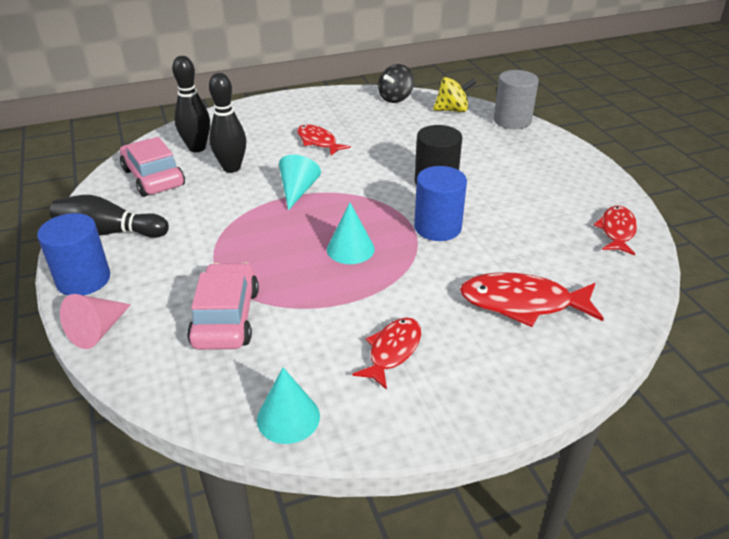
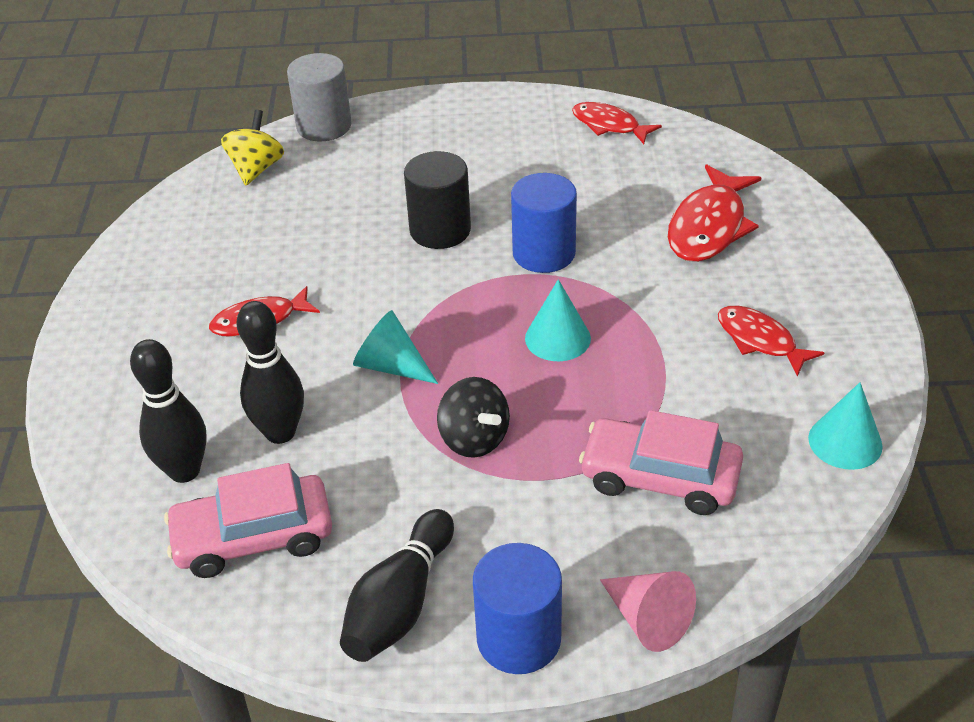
camera: 70 degrees left, 5 degrees up
(395, 98) = (177, 214): black spinning top -> black spinning top (474, 439)

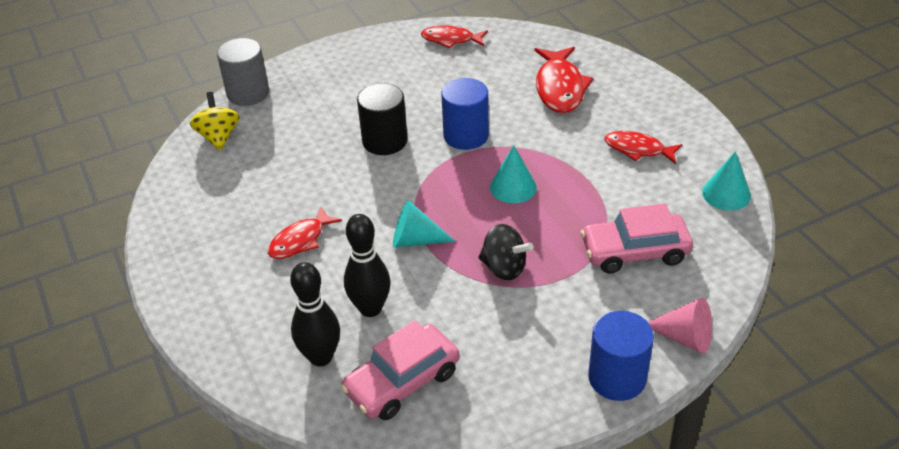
camera: 25 degrees left, 0 degrees up
(400, 603) = (529, 385): black bowling pin -> none

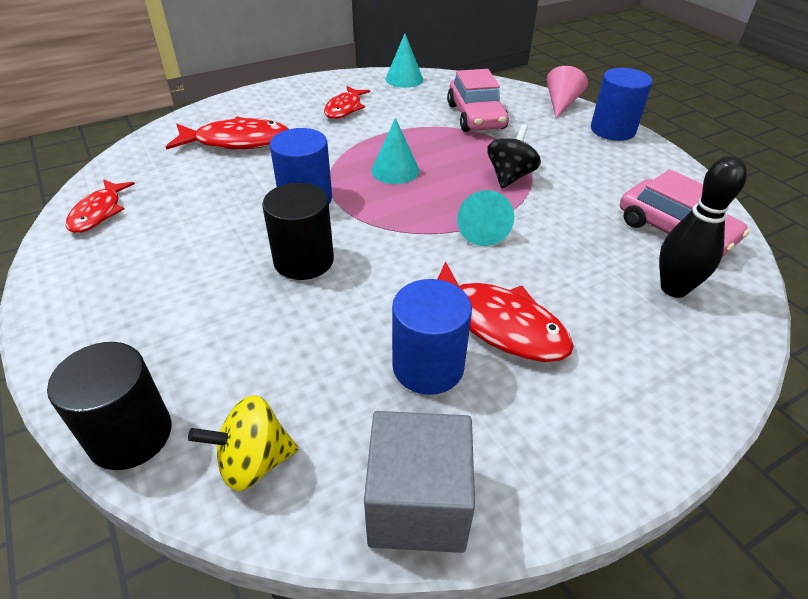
camera: 95 degrees left, 0 degrees up
(174, 197) = (418, 504): none -> grey cube
(248, 93) = (130, 435): grey cylinder -> black cylinder
(268, 203) = (428, 366): none -> blue cylinder
(300, 240) = (498, 324): red fish -> red fish, size x1.54
(370, 308) = (591, 257): black bowling pin -> none

